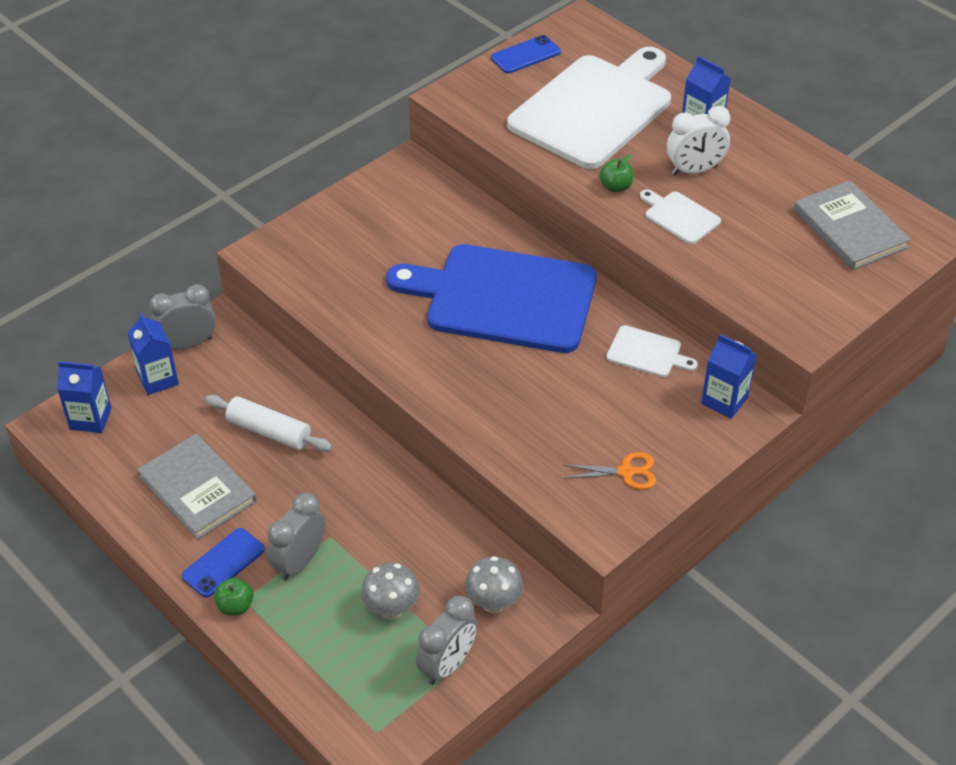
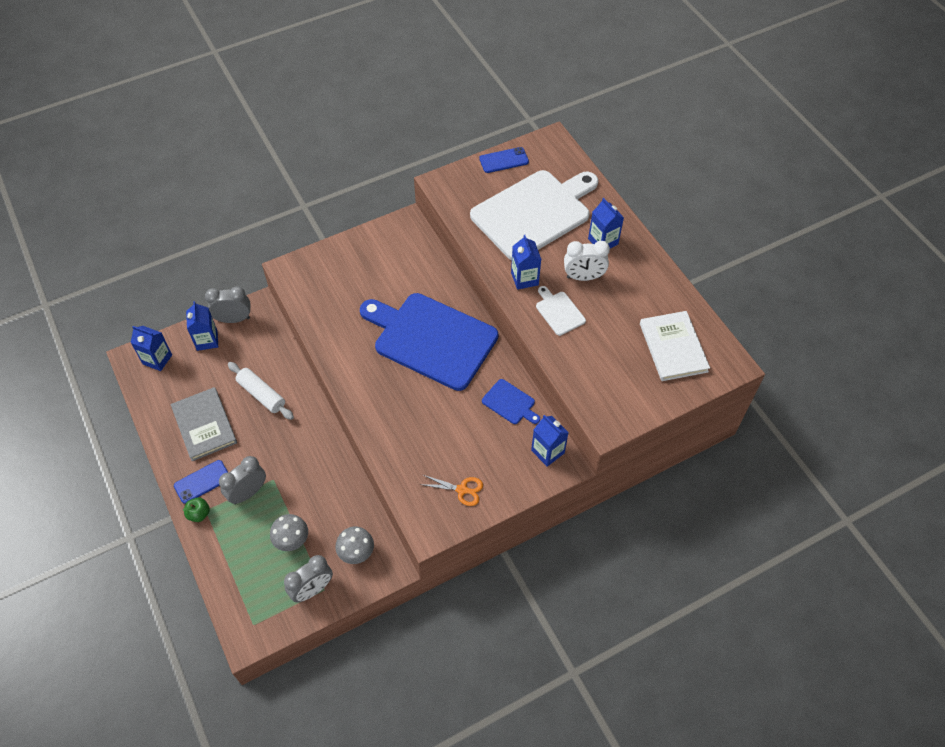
camera: 15 degrees right, 10 degrees up
(615, 187) = (524, 279): green apple -> blue carton
(647, 353) = (510, 403): white cutting board -> blue cutting board
(849, 229) = (673, 347): grey book -> white book

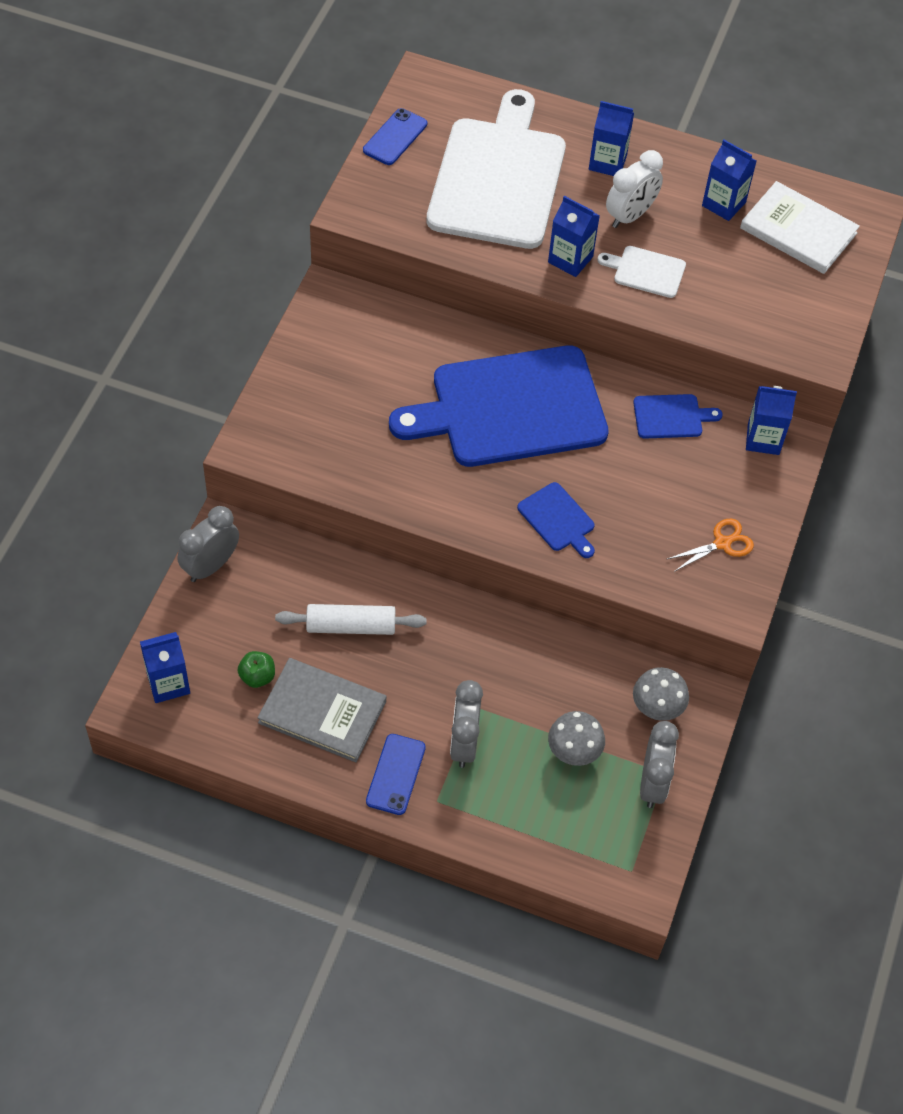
camera: 45 degrees left, 0 degrees up
(199, 514) = (434, 811): green apple -> green apple (257, 676)
(207, 340) = (206, 615): blue carton -> blue carton (723, 204)
(391, 412) = (558, 519): none -> blue cutting board

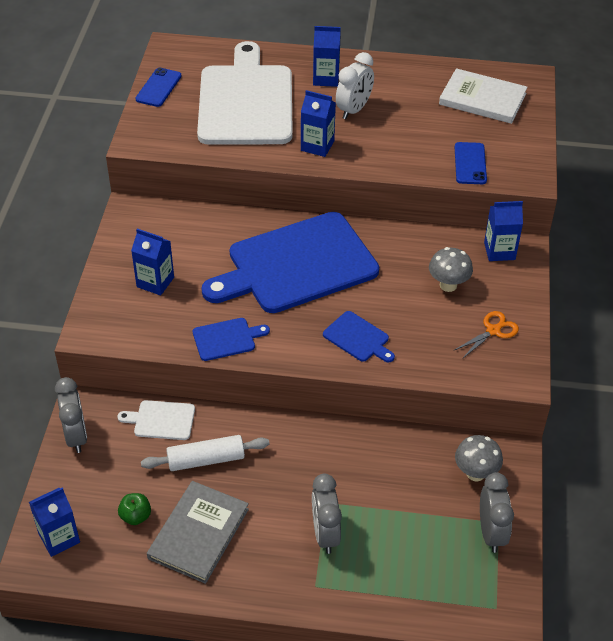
camera: 10 degrees left, 10 degrees down
(211, 566) = (76, 436): grey clock -> grey clock turned 135 degrees clockwise
(322, 712) = (198, 533): grey book -> grey book turned 75 degrees counterclockwise
(396, 774) = (274, 571): blue phone -> blue phone (470, 163)
(573, 753) = (418, 522): grey mushroom -> grey mushroom (448, 285)
(646, 271) = (378, 144): white cutting board -> white cutting board (161, 420)
(671, 416) = (424, 248): blue cutting board -> blue cutting board (227, 339)
(723, 204) = (421, 91): blue carton -> blue carton (155, 282)

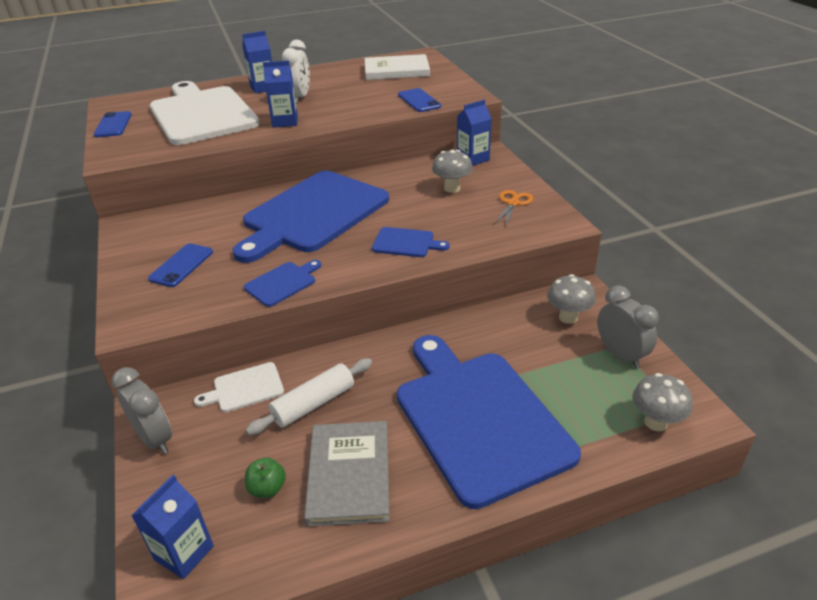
camera: 25 degrees left, 10 degrees down
(155, 282) = (181, 265): blue carton -> blue phone
(325, 534) = (478, 418): grey clock -> blue cutting board
(466, 606) = (655, 422): none -> grey mushroom

